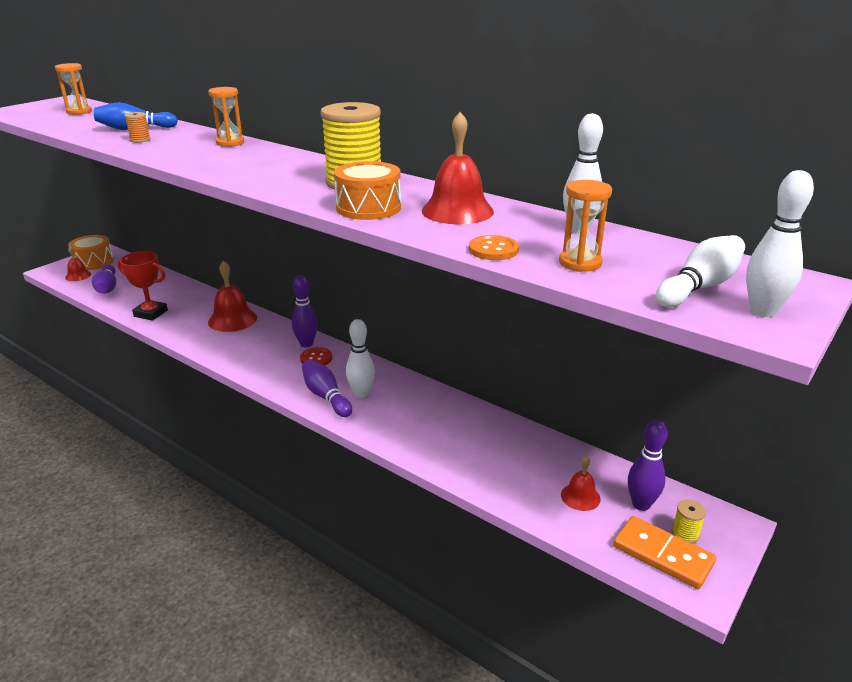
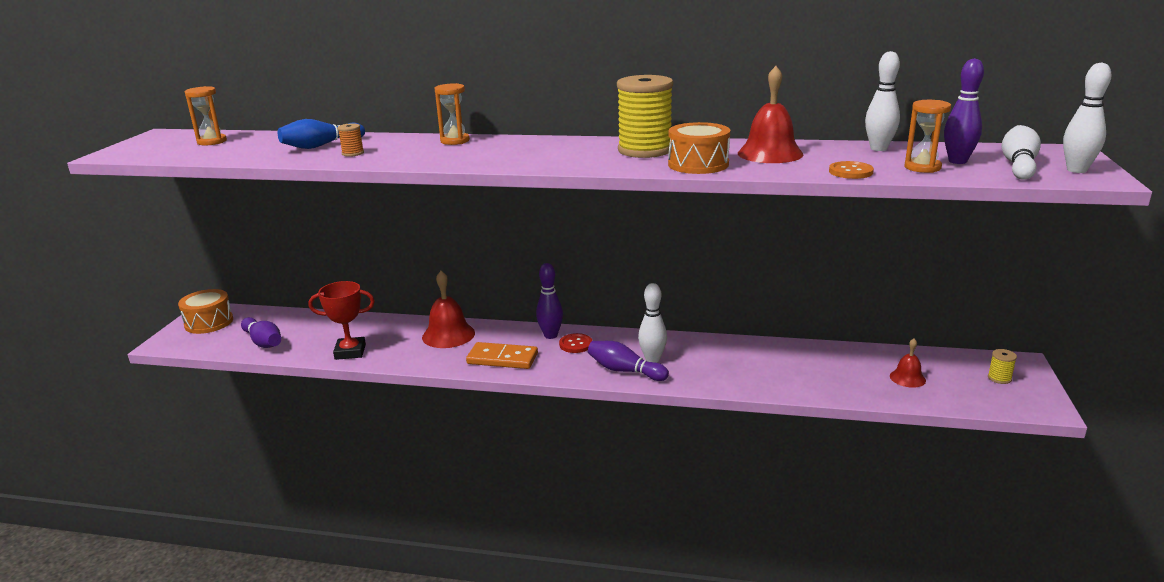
camera: 25 degrees left, 5 degrees down
(78, 276) = (208, 340): red bell -> none
(641, 504) = (952, 369): purple bowling pin -> purple bowling pin (957, 161)
(663, 554) = (1001, 395): orange domino -> orange domino (502, 358)

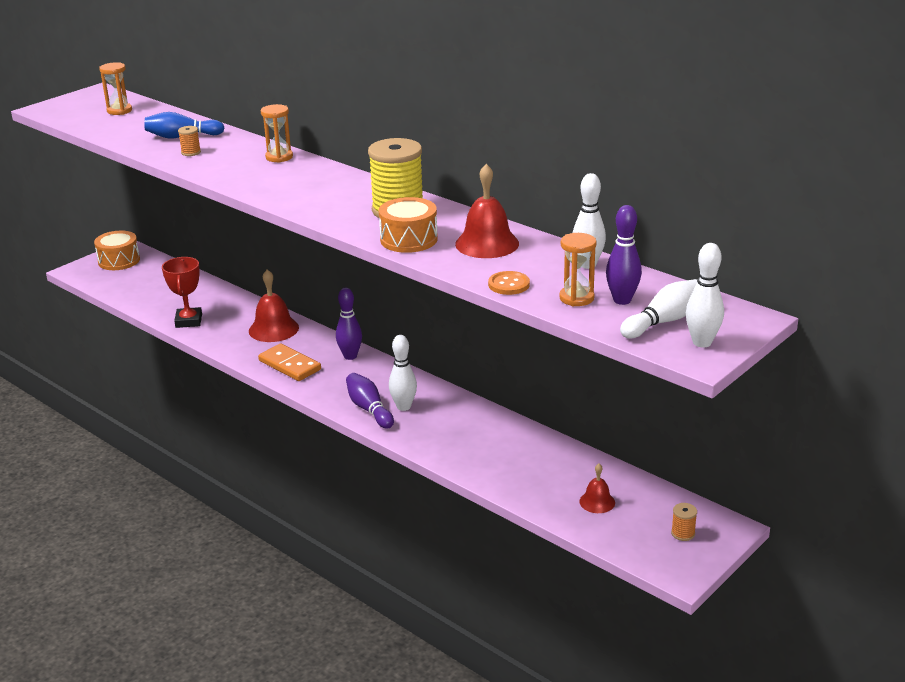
camera: 30 degrees right, 5 degrees up
(263, 342) = (139, 291): purple bowling pin -> none
(350, 352) = (189, 321): red trophy -> red trophy turned 60 degrees clockwise
(575, 344) = (360, 371): red button -> none
(999, 378) = (683, 533): yellow spool -> orange spool

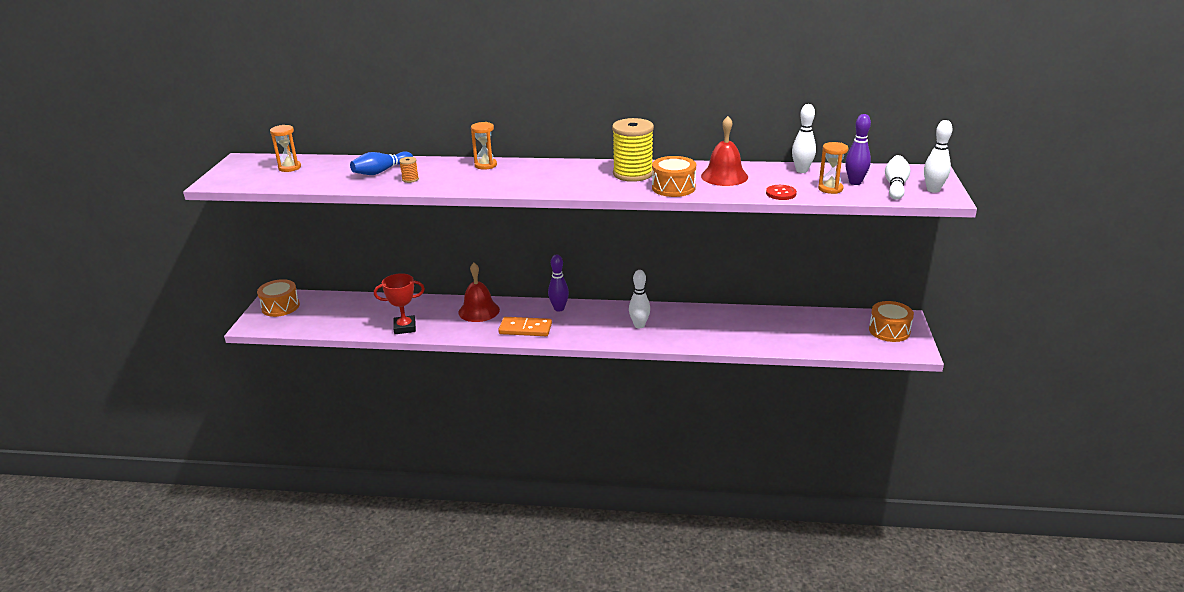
camera: 35 degrees left, 0 degrees up
(189, 321) = (405, 327): red trophy -> red trophy turned 60 degrees counterclockwise
(369, 409) = (619, 335): purple bowling pin -> none
(509, 284) = (781, 193): orange button -> red button
(597, 502) = (825, 333): red bell -> none
(683, 533) = (889, 331): orange spool -> orange drum

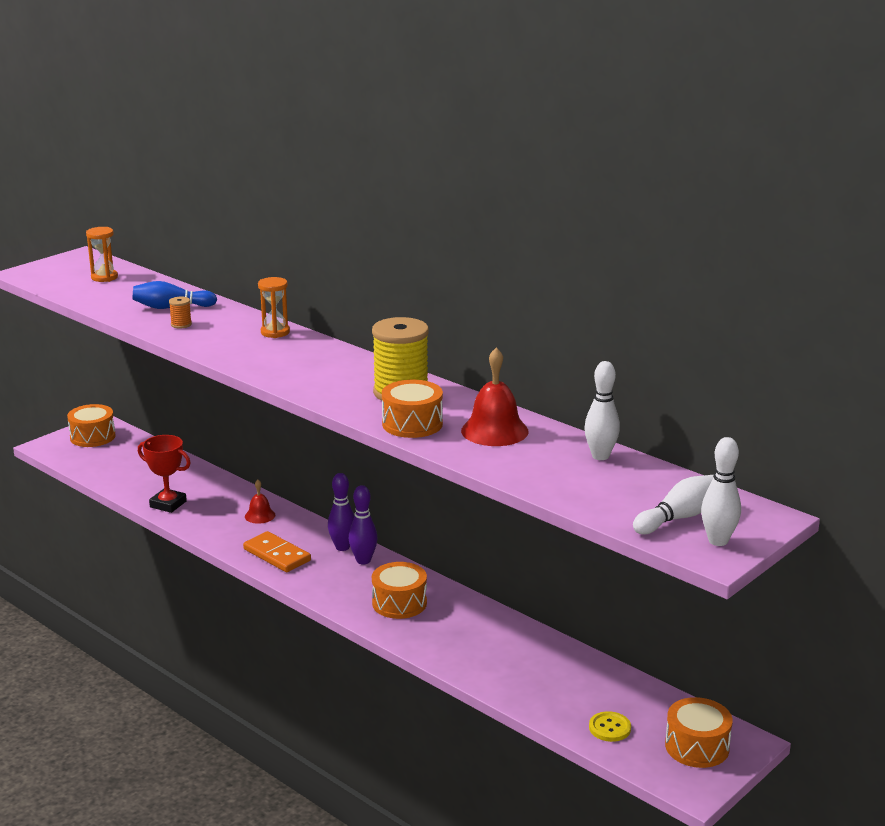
camera: 35 degrees right, 5 degrees down
(479, 311) = (260, 515): red bell -> red bell, size x0.57
(639, 325) = (399, 603): white bowling pin -> orange drum
(781, 193) = (517, 474): red button -> none
(830, 189) = (588, 491): orange hourglass -> none
(839, 340) = (609, 728): none -> yellow button
(855, 182) = (635, 494): purple bowling pin -> purple bowling pin (363, 560)

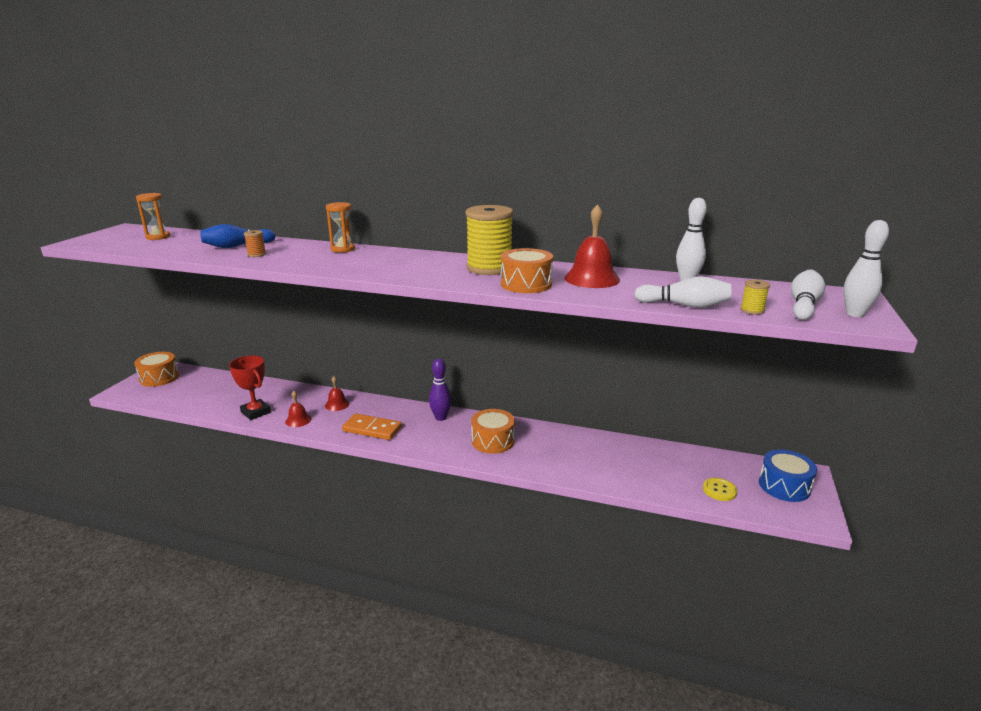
camera: 25 degrees left, 0 degrees up
(168, 504) = (256, 412): red trophy -> red trophy turned 45 degrees clockwise
(206, 524) = (298, 420): none -> red bell
(342, 547) = (417, 412): purple bowling pin -> none
(543, 488) = (684, 305): none -> white bowling pin
(607, 510) = (752, 310): none -> yellow spool
(697, 747) = (784, 486): orange drum -> blue drum

